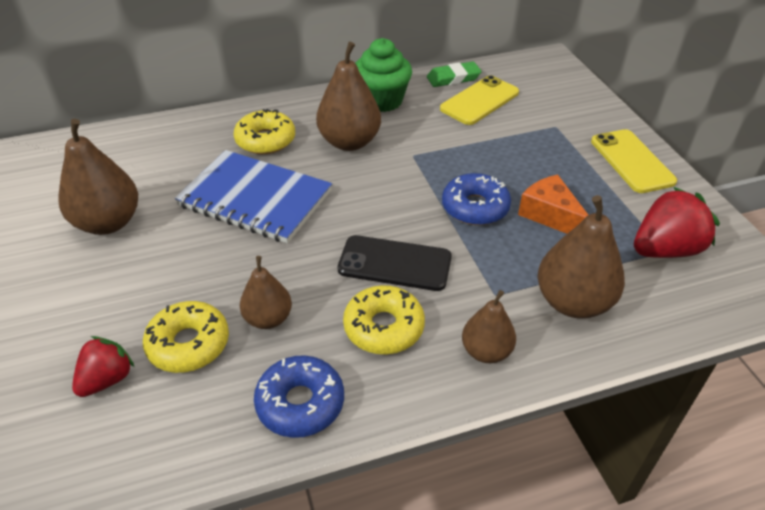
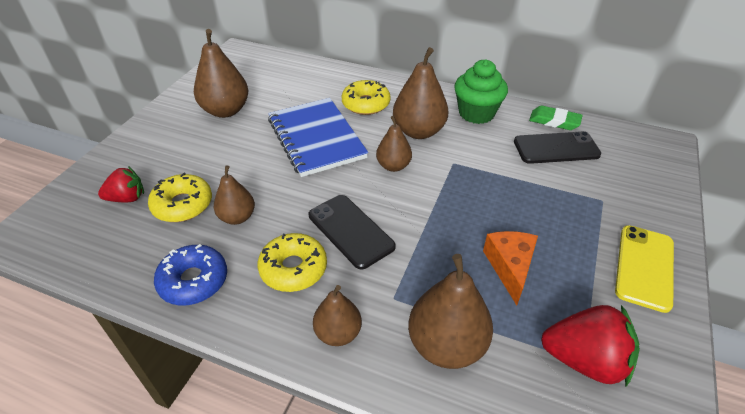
camera: 40 degrees right, 0 degrees up
(364, 185) = (393, 166): none -> brown pear
(475, 207) = (455, 226): blue donut -> none
(479, 101) = (556, 148): yellow phone -> black phone

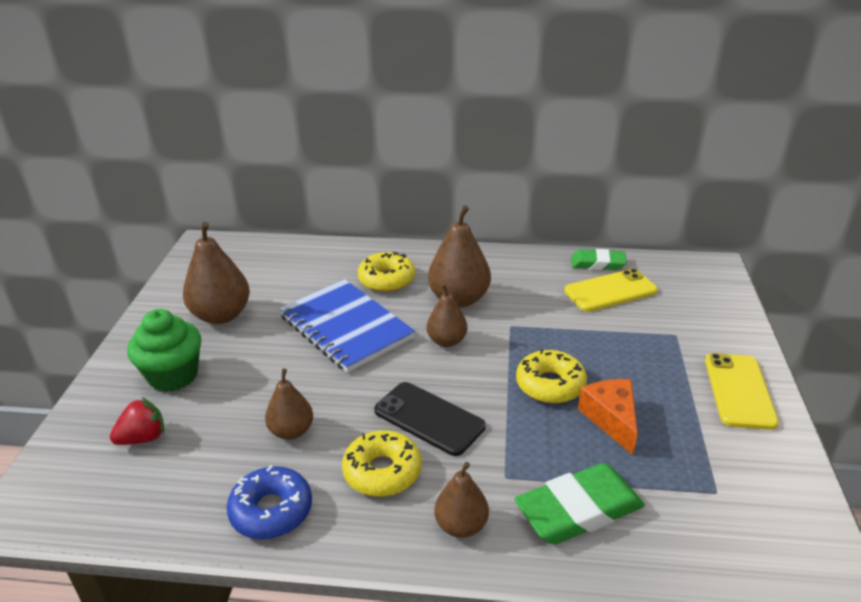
camera: 15 degrees left, 10 degrees down
(183, 205) = (218, 431): yellow donut -> yellow donut (550, 385)
(446, 345) = (579, 509): brown pear -> green eraser
(476, 113) = (513, 269): green cupcake -> green cupcake (173, 375)
(556, 148) = (610, 291): black phone -> yellow phone
(584, 360) = (717, 491): red strawberry -> none

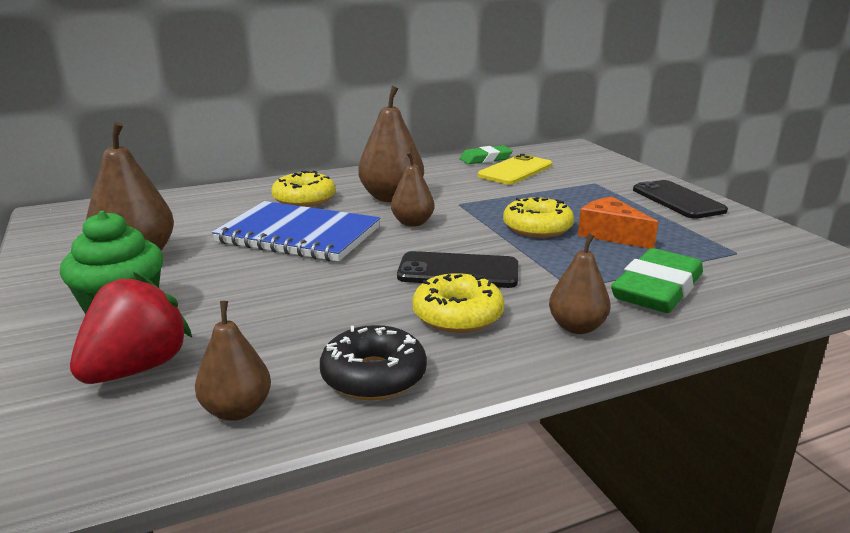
camera: 30 degrees left, 10 degrees down
(143, 438) = (136, 369): red strawberry -> red strawberry, size x1.57
(271, 511) = (373, 376): blue donut -> black donut
(291, 431) = (325, 315): brown pear -> brown pear (237, 410)
(739, 391) = (678, 200): yellow phone -> black phone

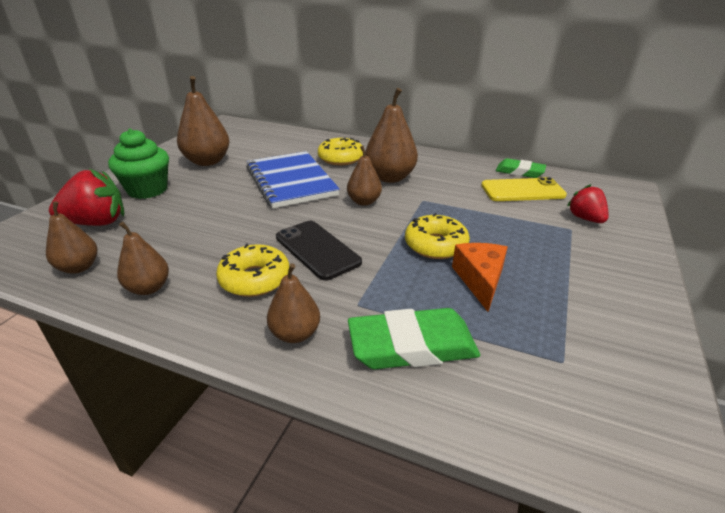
camera: 45 degrees right, 10 degrees up
(373, 376) = (148, 288): black donut -> brown pear
(590, 173) = (585, 218): none -> red strawberry
(678, 200) = (620, 281): black phone -> none

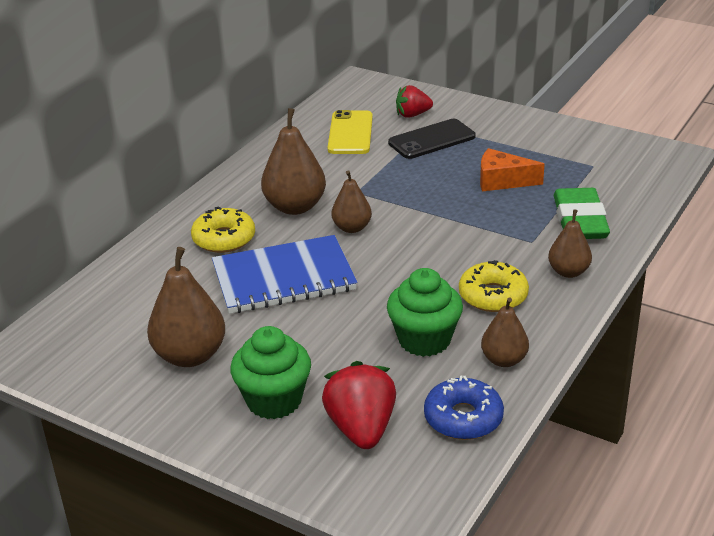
camera: 80 degrees left, 0 degrees up
(79, 267) = (463, 418): brown pear -> blue donut
(195, 244) = (424, 340): none -> green cupcake
(317, 249) = (446, 260): black phone -> black phone (432, 140)
(435, 245) = (446, 194): yellow donut -> none
(519, 172) = (306, 126): green eraser -> none

